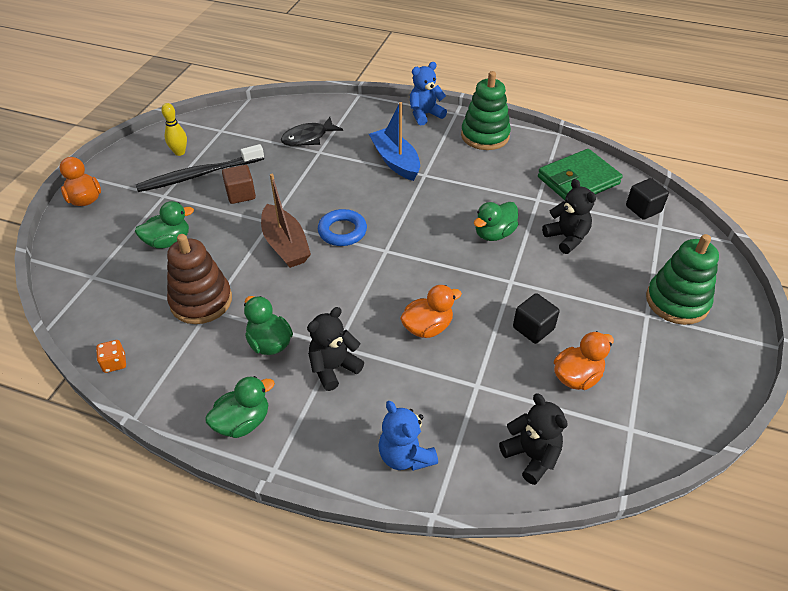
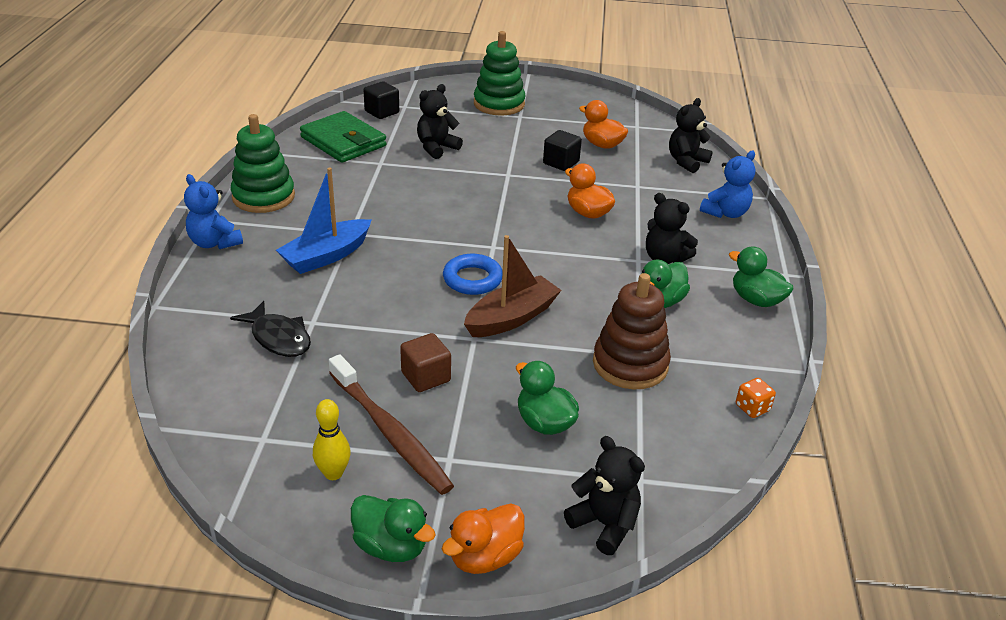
camera: 105 degrees left, 10 degrees down
(71, 251) = (604, 524): none -> black teddy bear
(198, 175) = (390, 433): black toothbrush -> brown toothbrush
(494, 234) = (443, 185): green duck -> green duck (391, 546)

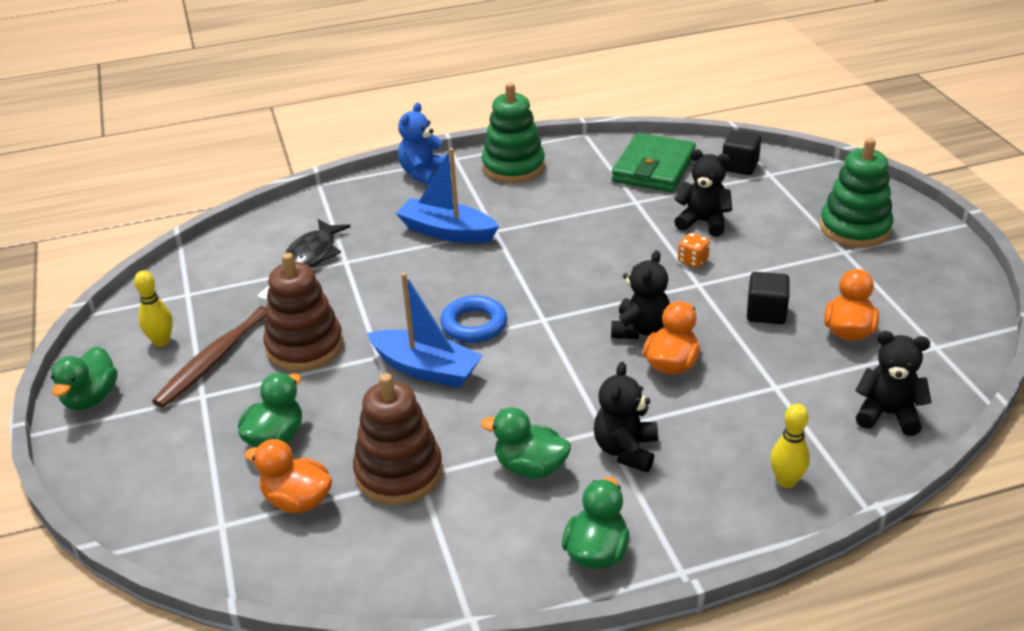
camera: 70 degrees right, 0 degrees up
(426, 377) = (305, 346): brown cube -> brown stacking toy
(485, 557) = (93, 452): orange duck -> orange duck (297, 500)
(511, 318) = (426, 369): brown boat -> blue boat
(604, 524) = (153, 515): black teddy bear -> black teddy bear (640, 329)
(725, 213) = (786, 481): blue teddy bear -> yellow bowling pin
(752, 408) = (375, 590): orange dice -> orange dice (693, 261)

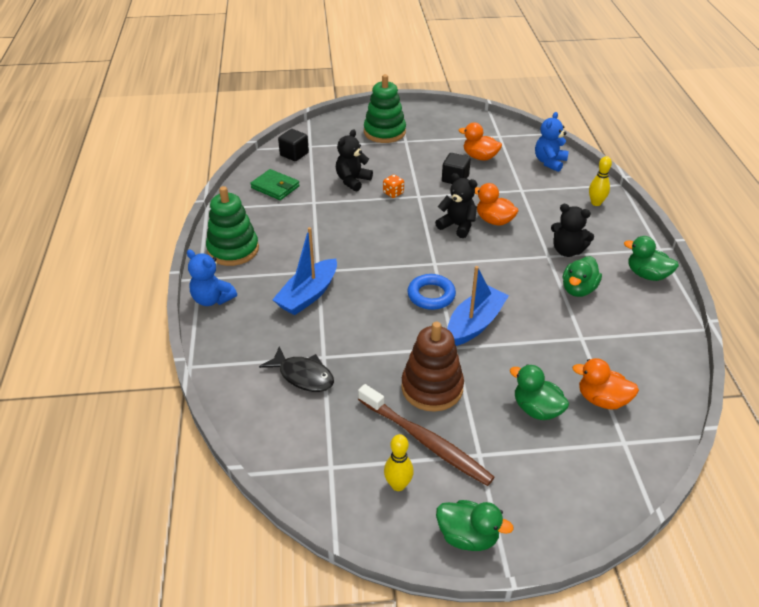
camera: 80 degrees left, 5 degrees up
(297, 500) = (602, 400): orange duck -> orange duck turned 75 degrees clockwise
(399, 473) = (578, 347): brown stacking toy -> none
(653, 168) = (275, 187): green wallet -> green wallet, size x0.66
(887, 414) = (549, 162): black teddy bear -> blue teddy bear

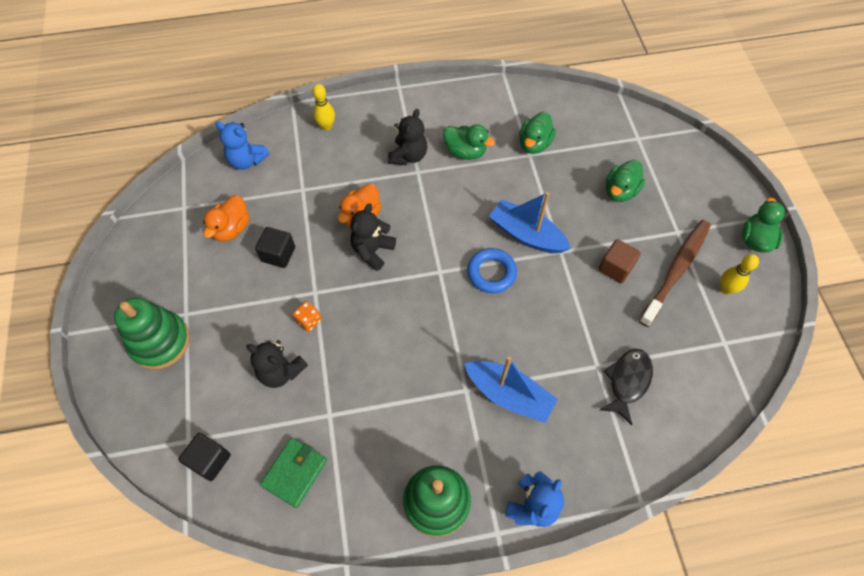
camera: 95 degrees left, 20 degrees up
(432, 388) = (615, 268): brown stacking toy -> brown cube
(602, 400) = (598, 147): orange duck -> none
(647, 275) = (438, 100): green duck -> green duck (534, 144)

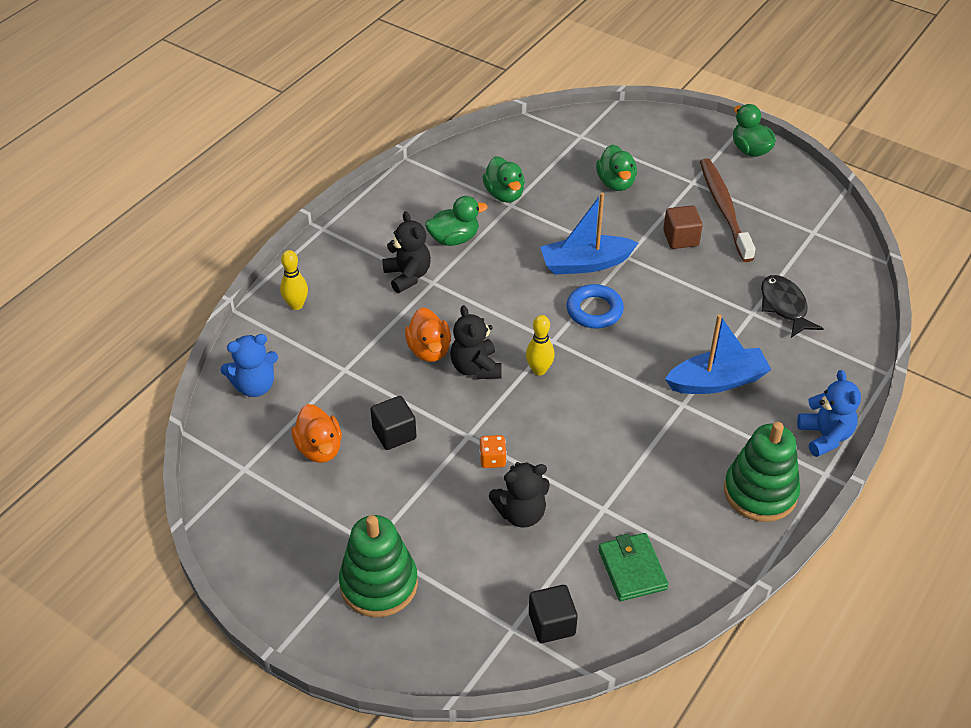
camera: 45 degrees left, 15 degrees down
(726, 289) = (771, 196): yellow bowling pin -> yellow bowling pin (539, 370)

